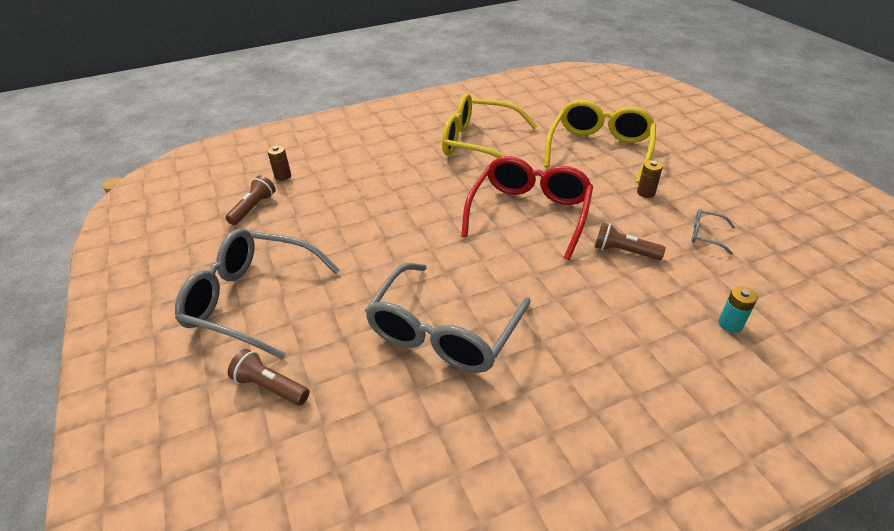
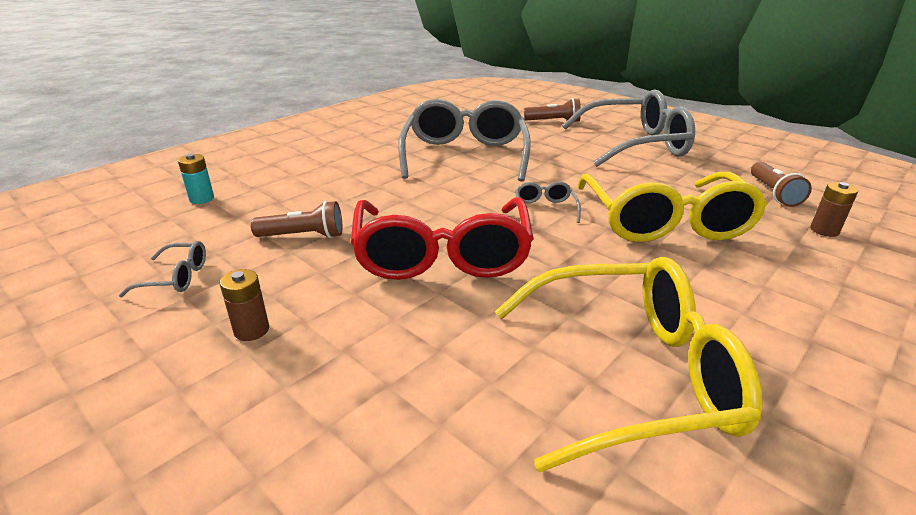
camera: 155 degrees right, 10 degrees down
(432, 234) = (545, 209): none -> grey glasses
(599, 149) = (345, 431): yellow glasses -> yellow glasses (664, 221)

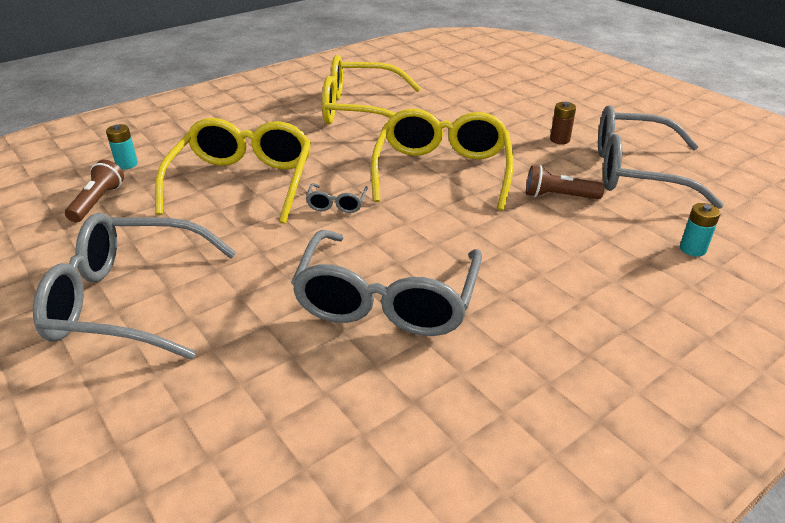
camera: 170 degrees left, 5 degrees up
(175, 277) = (636, 172): grey glasses -> grey glasses, size x2.46
(442, 254) = (442, 172): red glasses -> yellow glasses
(554, 121) = (185, 393): brown flashlight -> none
(824, 230) = (127, 164): brown battery -> turquoise battery

